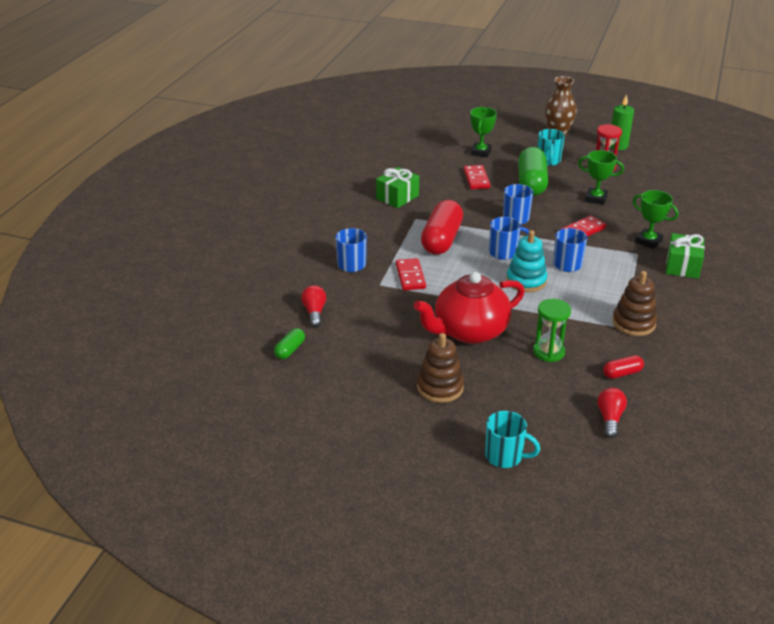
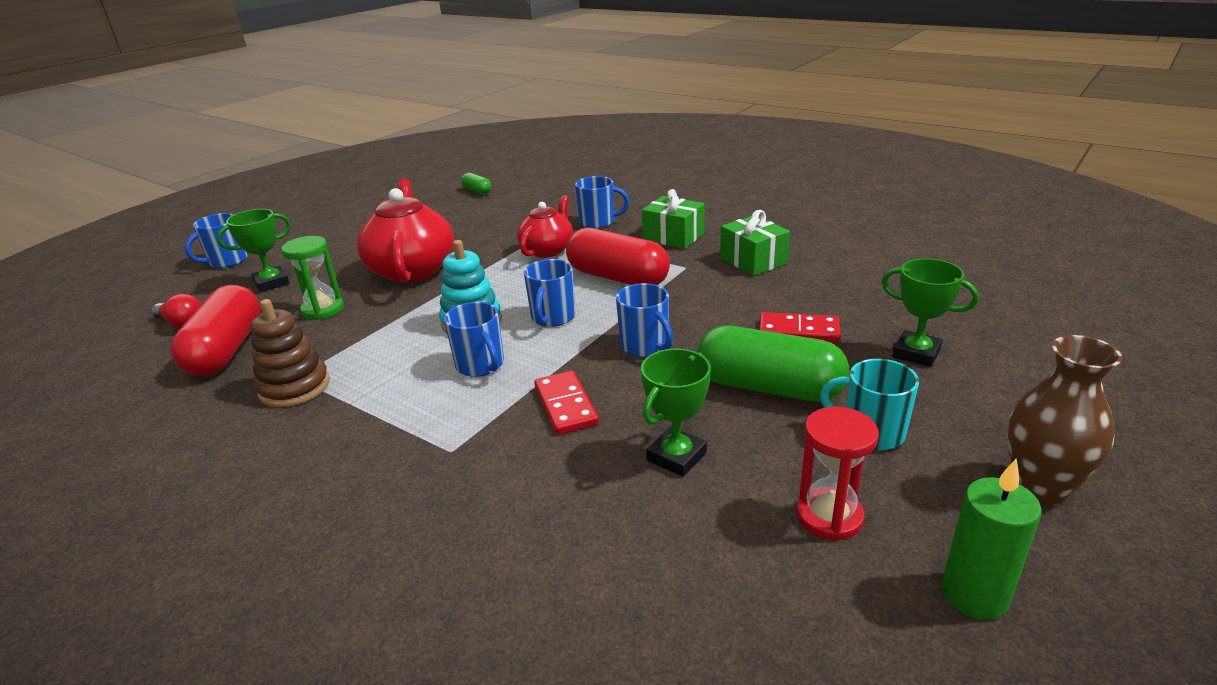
camera: 110 degrees right, 5 degrees down
(314, 312) = (524, 202): red light bulb -> none
(410, 276) = (547, 250): red domino -> red teapot
(440, 387) = (349, 245): brown stacking toy -> none
(505, 456) = (227, 261): turquoise mug -> blue mug
(622, 373) = (227, 350): red capsule -> red capsule, size x2.13
(648, 241) = (477, 479): green trophy -> green trophy (271, 283)
(682, 266) = (365, 497): green gift -> green gift (673, 237)

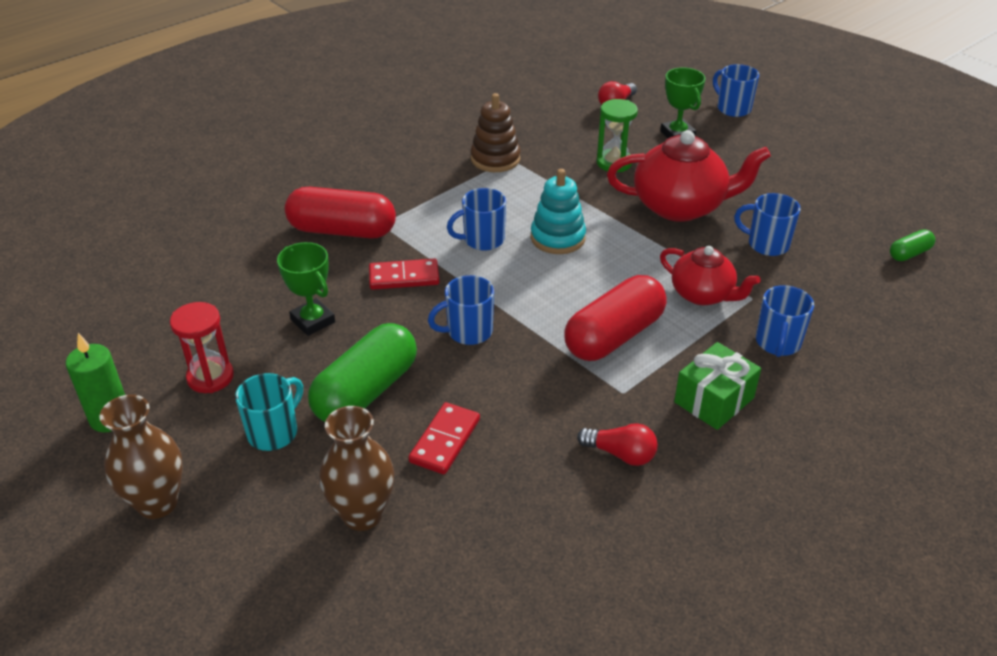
camera: 100 degrees right, 10 degrees up
(227, 350) = (564, 127): red capsule -> red capsule (342, 231)
(552, 318) = (545, 283): blue mug -> blue mug (766, 244)
(753, 261) = (620, 454): green gift -> red light bulb
(916, 353) = (362, 514): green trophy -> brown vase

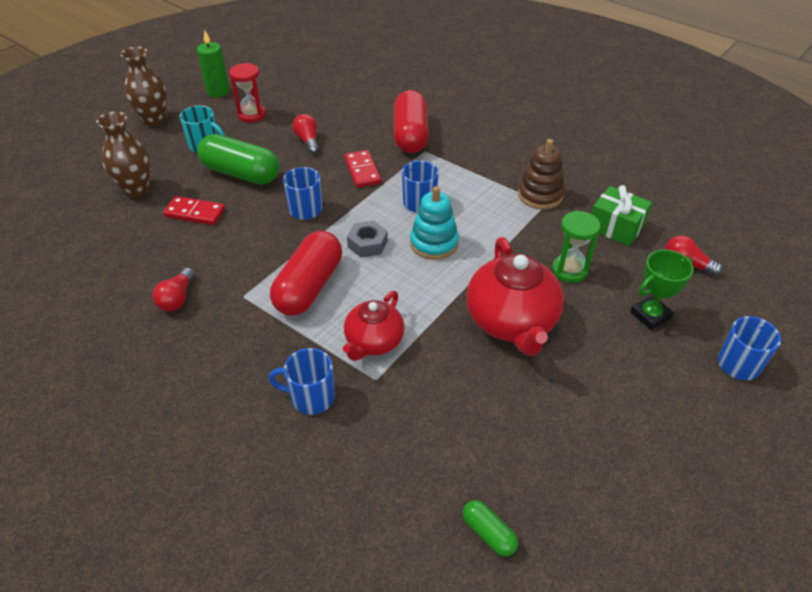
camera: 80 degrees right, 5 degrees up
(313, 321) = (308, 141): green trophy -> red light bulb
(548, 285) = (367, 244): none -> grey nut
(614, 336) = (309, 286): red capsule -> red capsule turned 75 degrees clockwise
(714, 400) = (235, 351): green gift -> green gift (616, 227)
(766, 244) = (467, 392): blue mug -> none

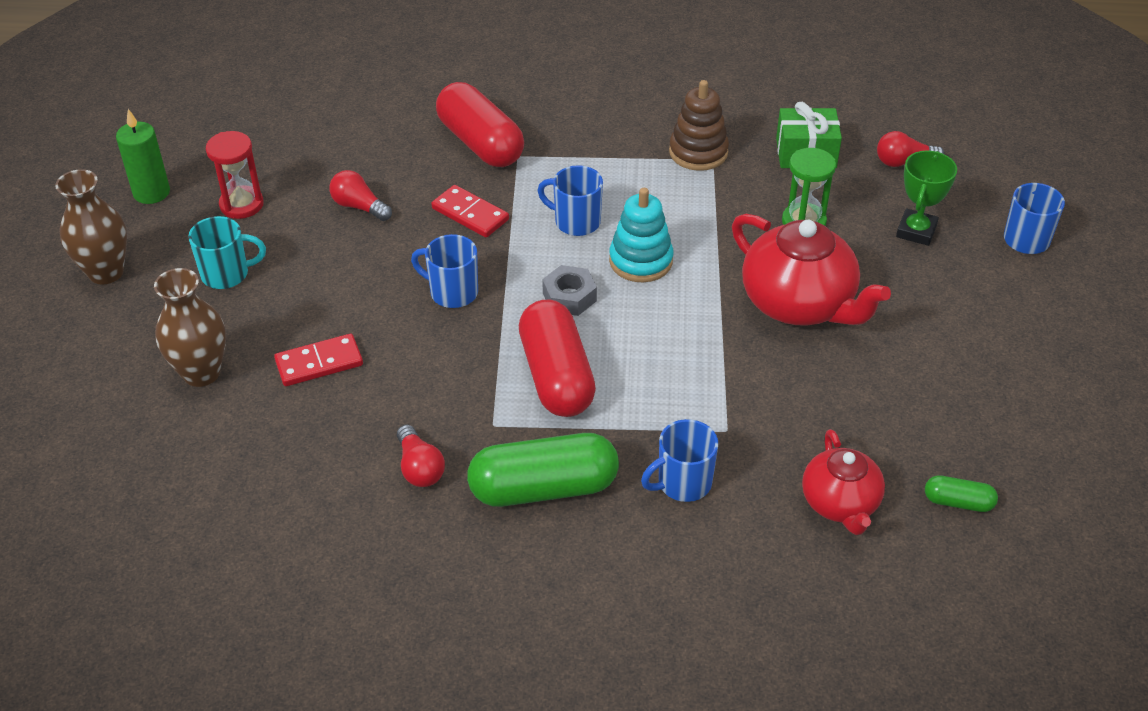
camera: 35 degrees left, 0 degrees up
(241, 174) = (320, 287): green capsule -> green capsule (543, 488)
(373, 342) = (686, 396): red teapot -> red teapot (840, 504)

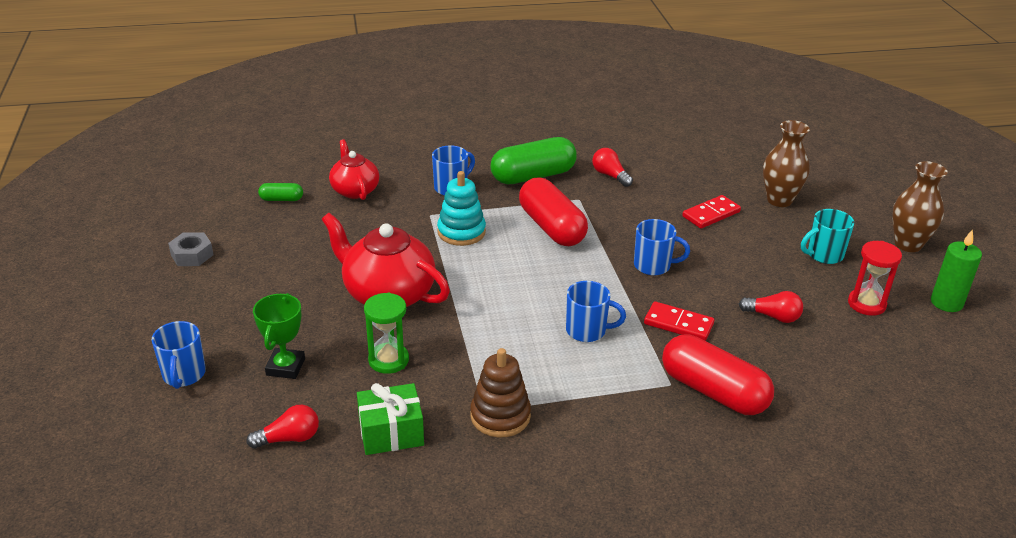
camera: 165 degrees right, 10 degrees down
(569, 297) = (565, 274): grey nut -> grey nut (192, 255)
(641, 261) = (521, 308): turquoise stacking toy -> turquoise stacking toy (461, 232)

